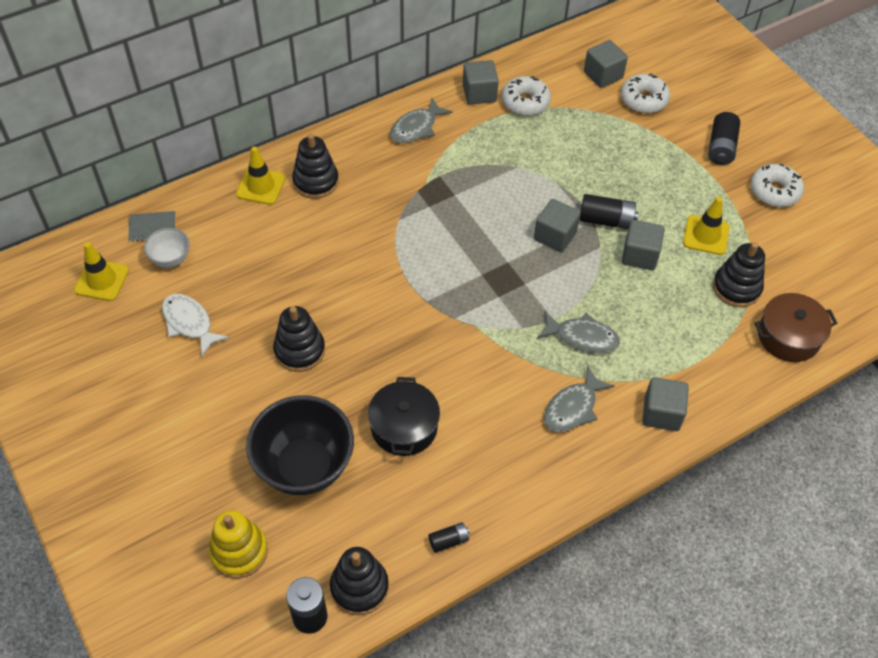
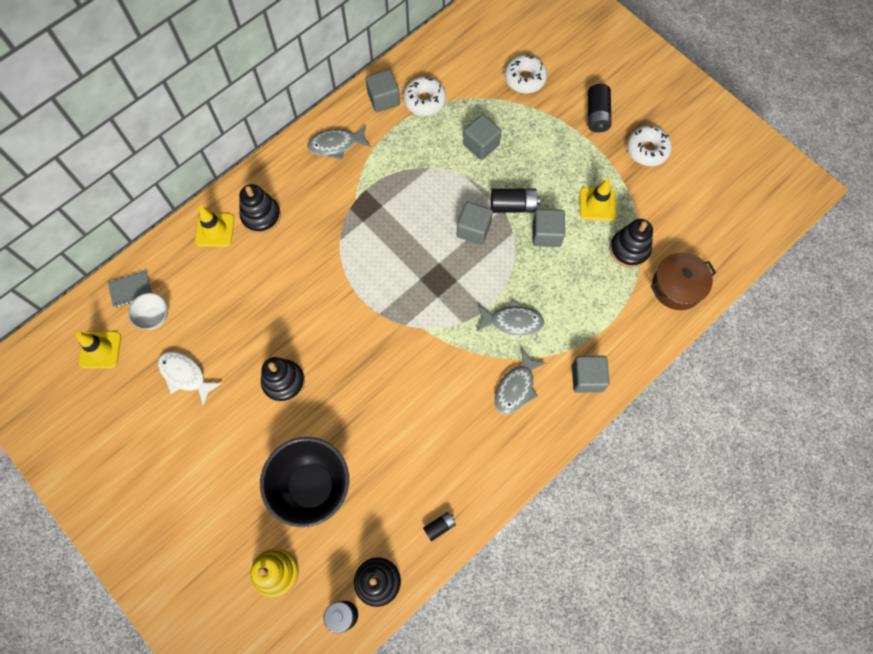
camera: 10 degrees left, 15 degrees up
(404, 427) = (384, 434): black pot -> none
(416, 128) = (336, 145): grey fish -> grey fish turned 45 degrees clockwise
(603, 75) = (486, 59): grey cube -> grey cube (481, 144)

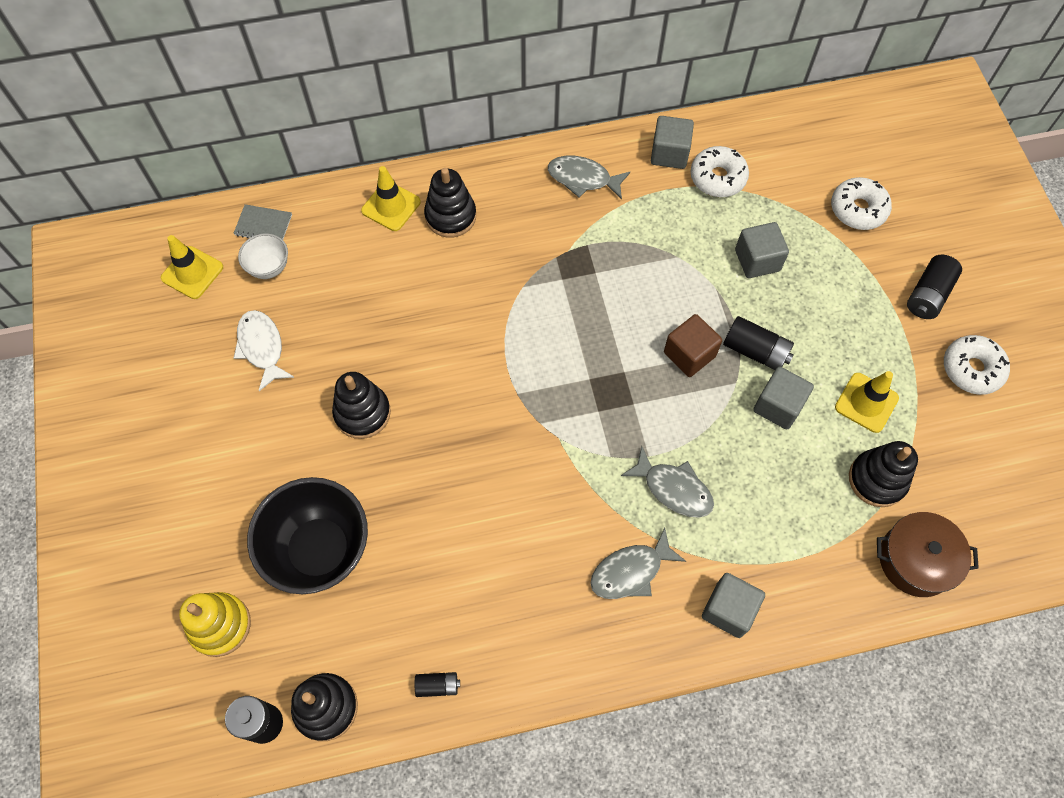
camera: 30 degrees right, 5 degrees down
(473, 229) = (689, 354): grey cube -> brown cube

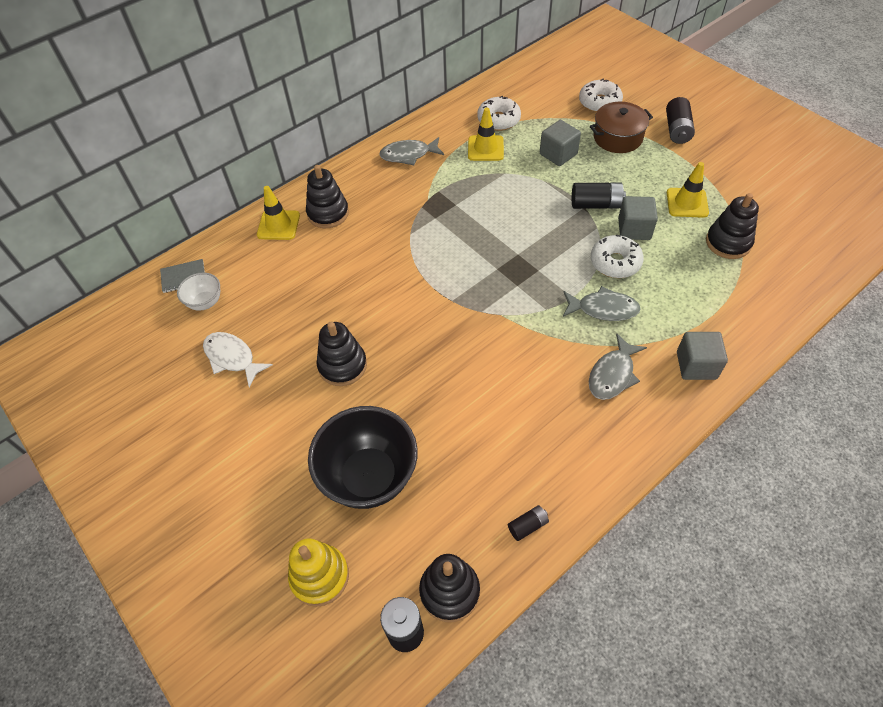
camera: 25 degrees left, 10 degrees down
(192, 272) = (142, 332): yellow traffic cone -> yellow traffic cone (485, 148)
(669, 154) = (457, 119): grey cube -> none
(689, 354) = (554, 225): brown cube -> none
(916, 560) = (788, 277): brown pot -> brown pot (617, 137)
(972, 369) = (734, 157): white donut -> white donut (615, 262)

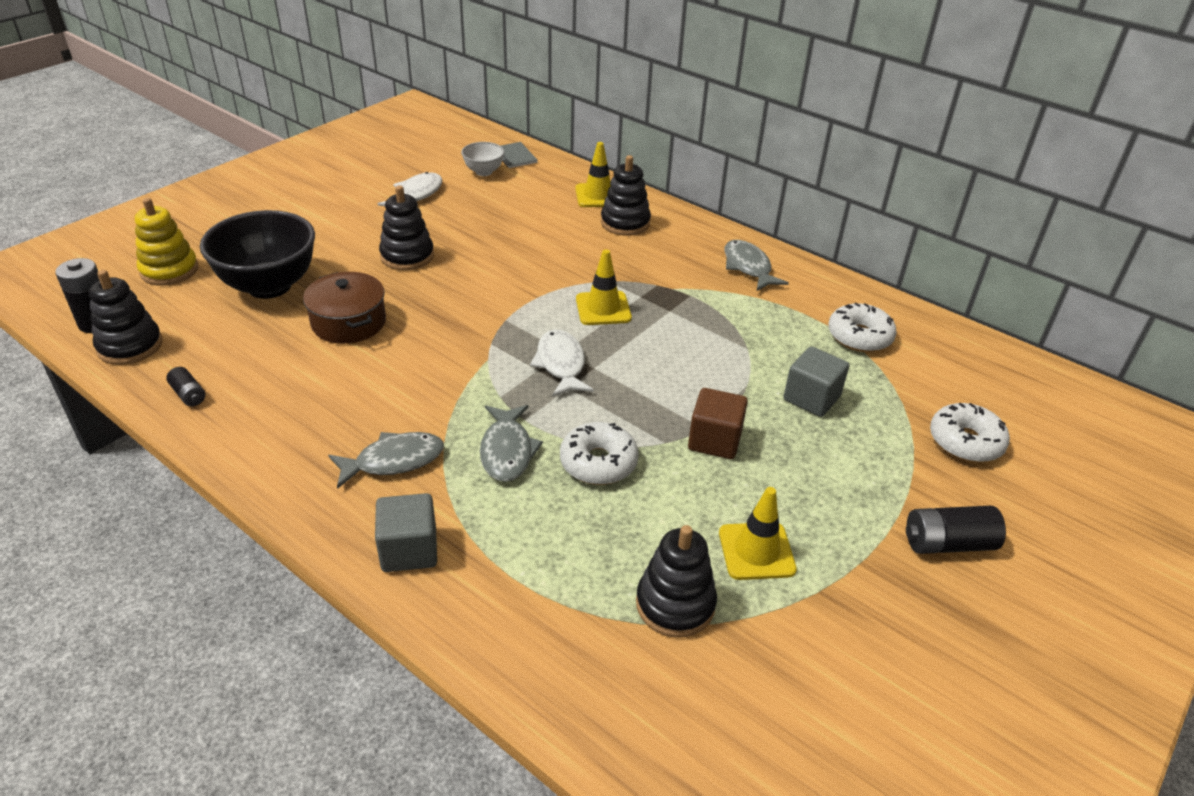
camera: 75 degrees right, 15 degrees down
(485, 148) = (791, 328): yellow traffic cone -> yellow traffic cone (603, 308)
(511, 272) = (561, 364): none -> white fish
(595, 204) = (714, 440): black battery -> brown cube
(612, 374) = (394, 461): grey fish -> grey fish turned 135 degrees clockwise
(617, 137) = (885, 464): brown pot -> brown pot (349, 322)
(634, 229) = (674, 484): grey cube -> none

